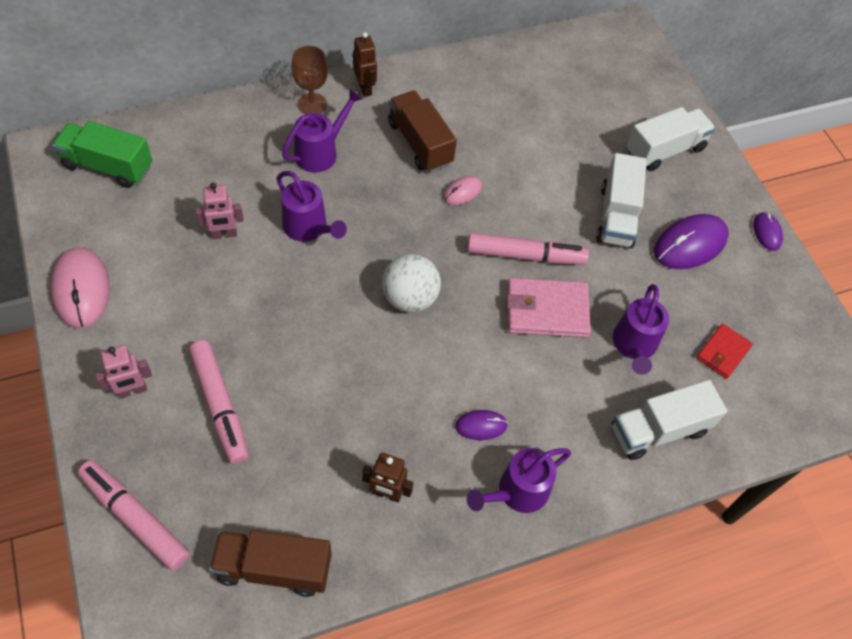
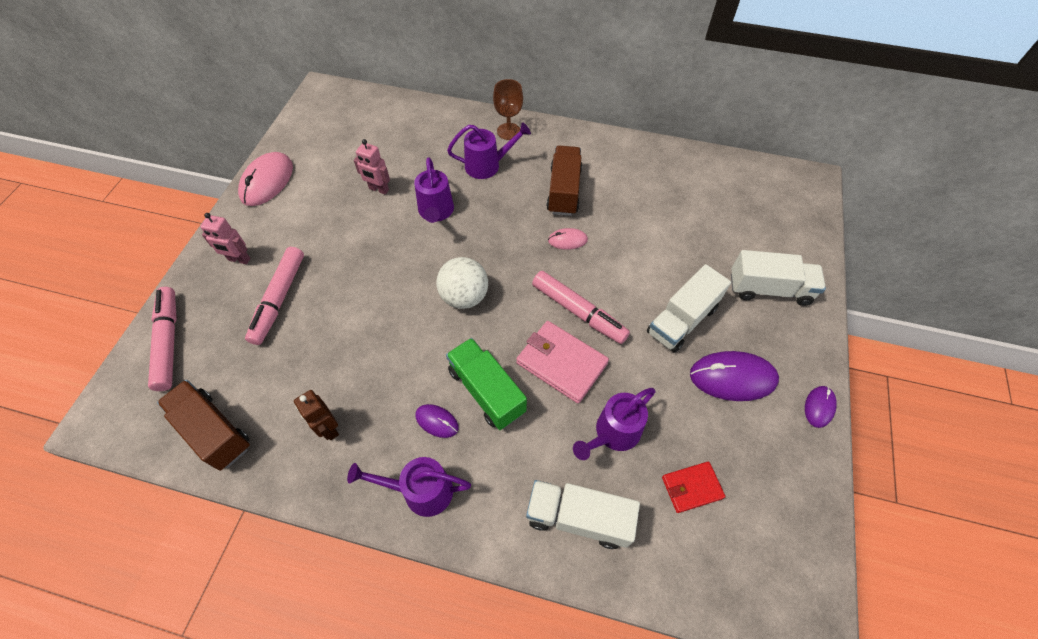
camera: 40 degrees right, 0 degrees up
(108, 166) = (347, 115): green truck -> green truck (486, 391)
(365, 88) = (555, 136): brown robot -> none

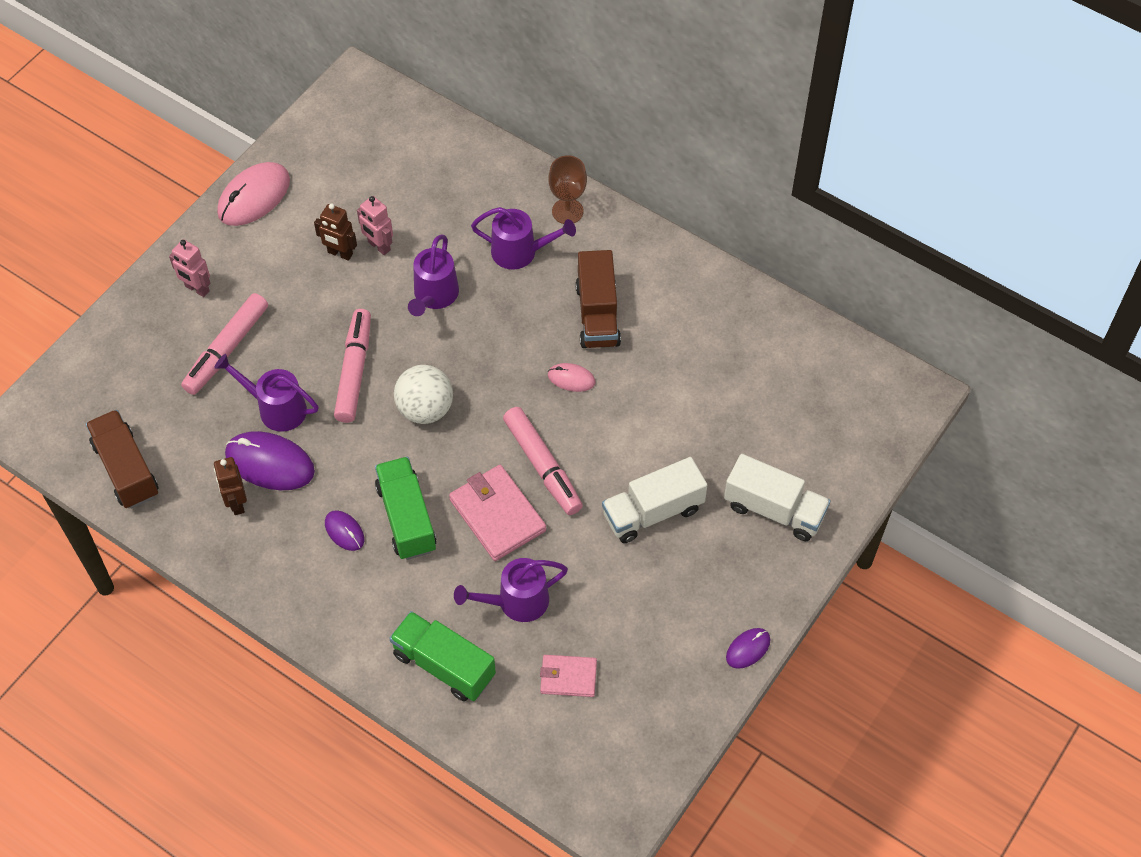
camera: 20 degrees right, 0 degrees up
(169, 342) = (103, 362): pink marker -> pink marker (354, 371)
(350, 202) = (340, 253): none -> brown robot
(420, 491) = (304, 591): purple watering can -> purple watering can (276, 408)
(564, 191) = (597, 314): brown truck -> brown truck turned 150 degrees clockwise
(578, 517) = (444, 665): white truck -> green truck
(691, 487) = (568, 677): red wallet -> pink wallet
(732, 377) = (673, 589): purple mouse -> purple mouse (270, 463)

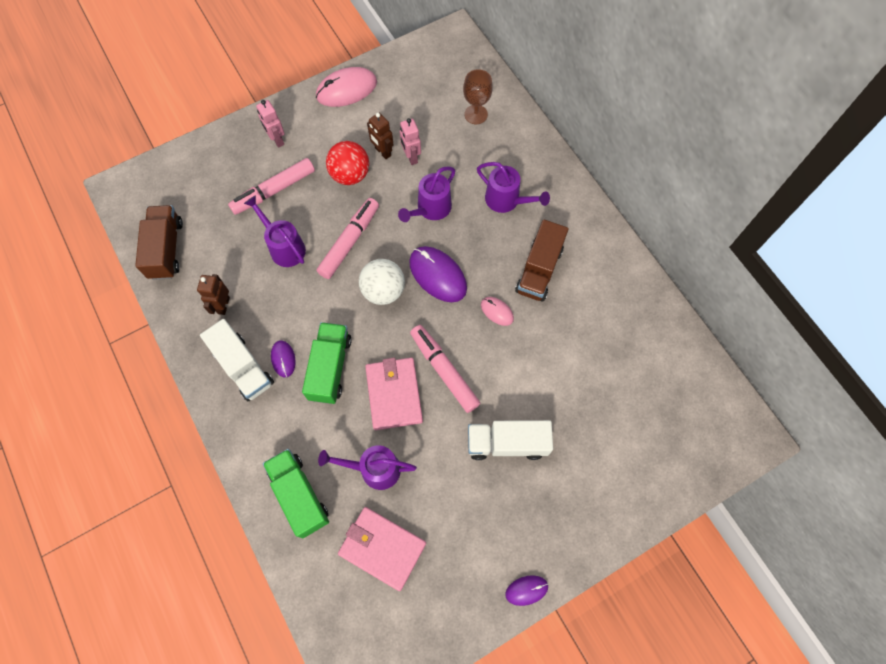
camera: 25 degrees right, 10 degrees up
(270, 463) = (260, 285): purple mouse -> purple mouse (437, 275)
(313, 295) = (350, 175): none -> red ball
(542, 466) = (444, 370): pink marker -> pink marker turned 150 degrees clockwise
(567, 211) = (554, 183): brown goblet -> brown goblet (476, 114)
(568, 677) = (382, 548): pink wallet -> pink wallet, size x1.65
(774, 510) = (599, 483): white truck -> white truck (243, 367)

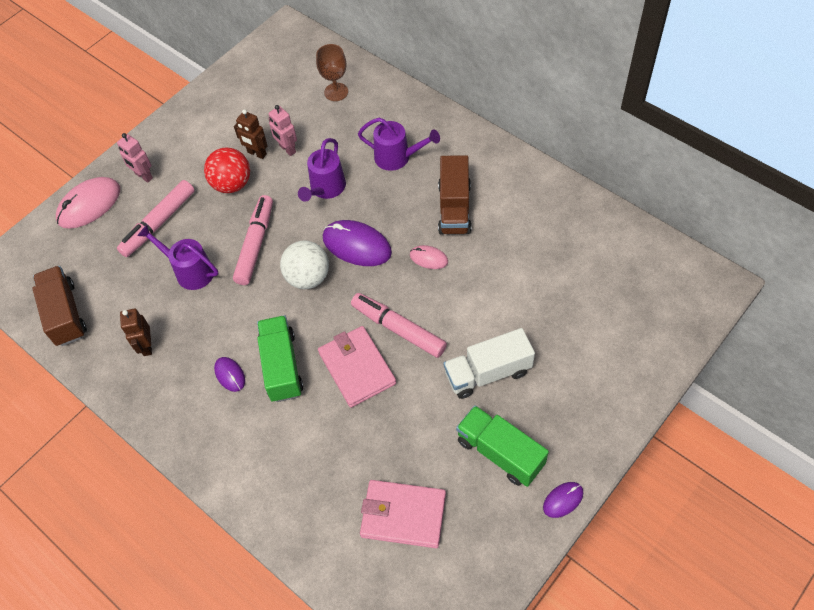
camera: 15 degrees left, 10 degrees down
(243, 367) = (190, 397): white truck -> none
(299, 495) = (297, 496): green truck -> green truck (500, 452)
(346, 89) = (197, 109): pink mouse -> pink mouse (89, 205)
(374, 469) = (364, 444): purple watering can -> none

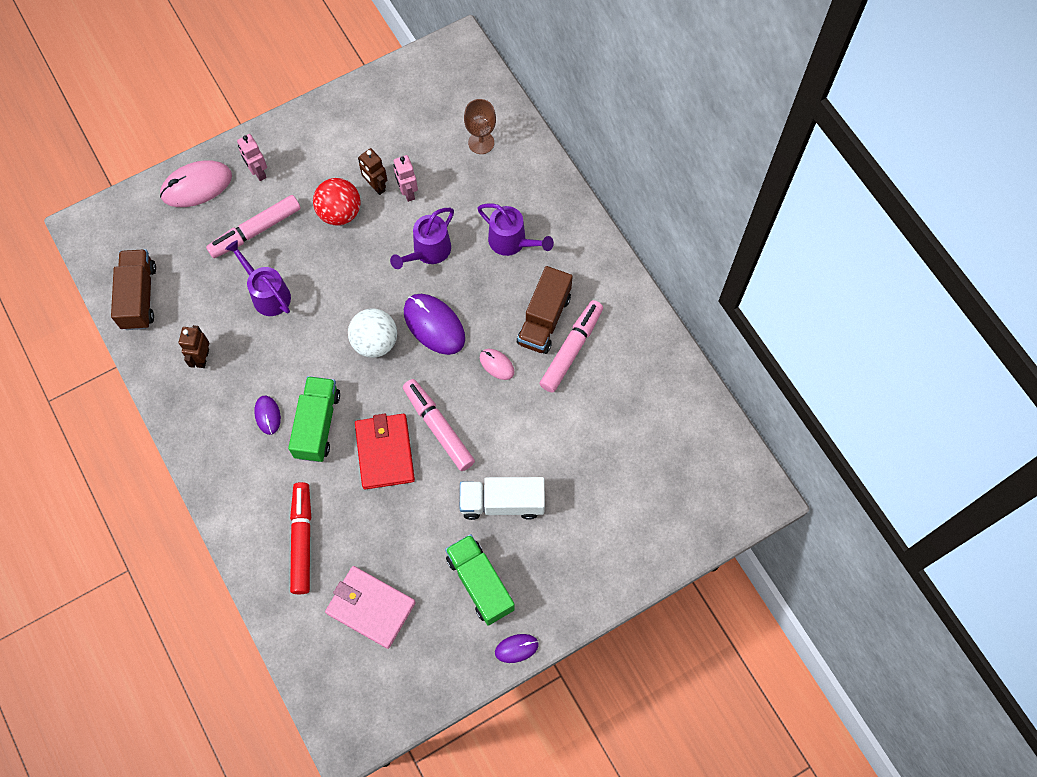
camera: 15 degrees right, 10 degrees up
(255, 244) = (339, 288): pink marker -> pink marker (571, 349)
(308, 476) = (302, 540): none -> red marker
(357, 368) = (385, 452): pink wallet -> red wallet

